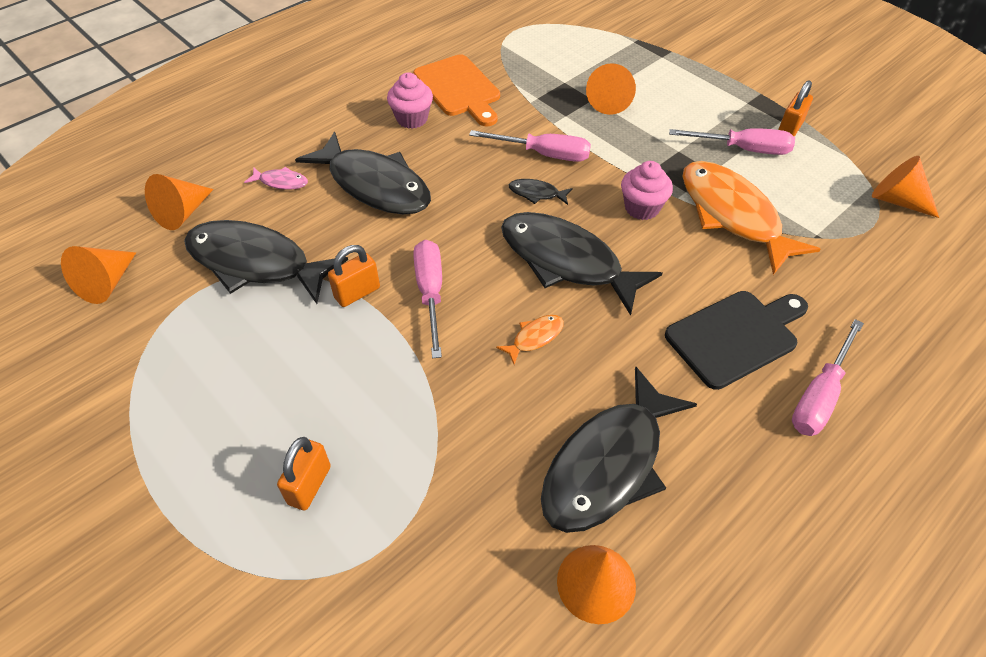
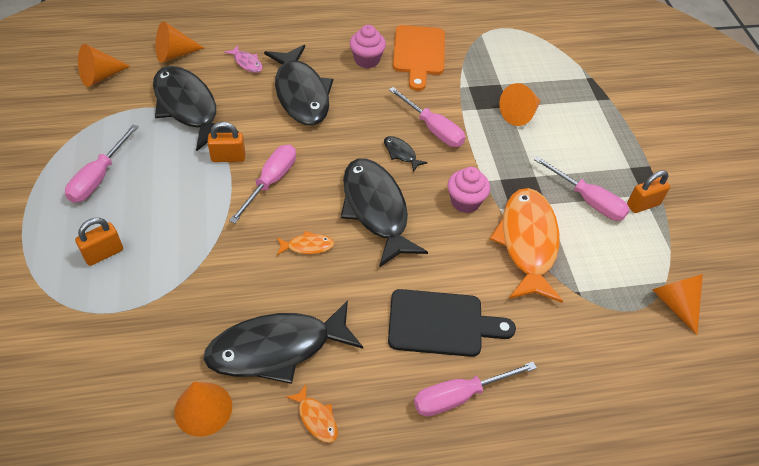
camera: 30 degrees right, 0 degrees up
(217, 400) = (99, 177): none -> pink screwdriver
(717, 509) = (316, 418): none -> orange fish

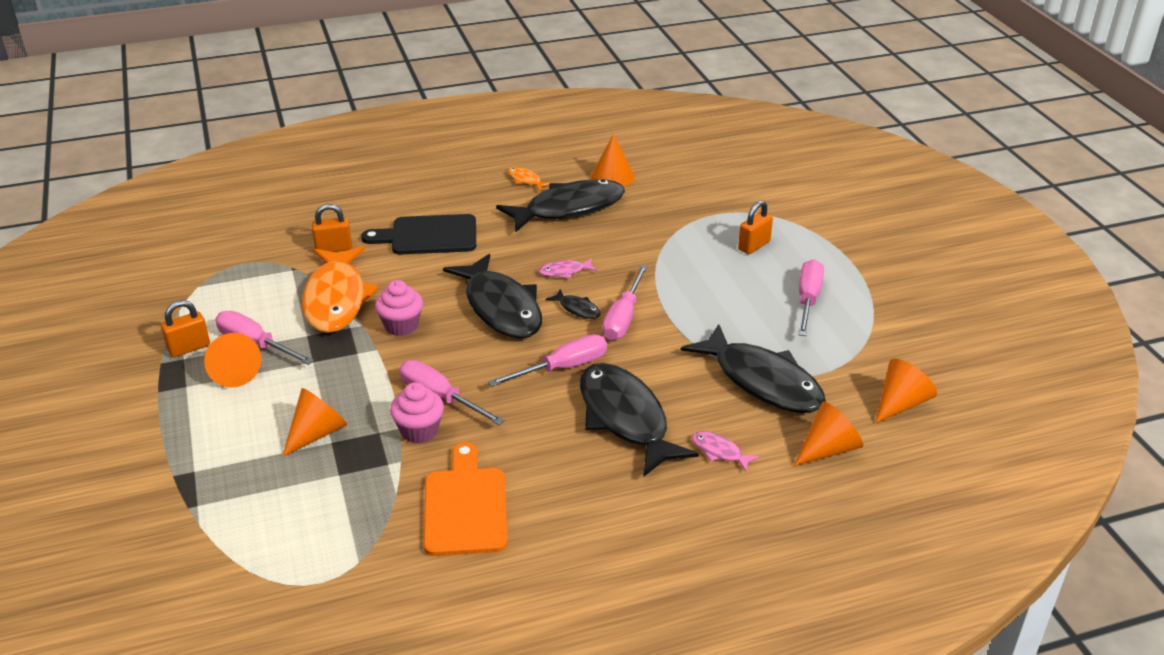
camera: 175 degrees right, 15 degrees down
(228, 157) = (682, 334): orange padlock -> orange padlock (334, 248)
(307, 246) = (564, 272): orange fish -> pink fish
(367, 60) = (545, 483): pink cupcake -> pink cupcake (419, 431)
(401, 153) = (479, 364): black fish -> black fish (577, 309)
(459, 396) = (413, 200): pink screwdriver -> pink screwdriver (562, 368)
(675, 303) = (197, 271): orange cone -> orange cone (233, 372)

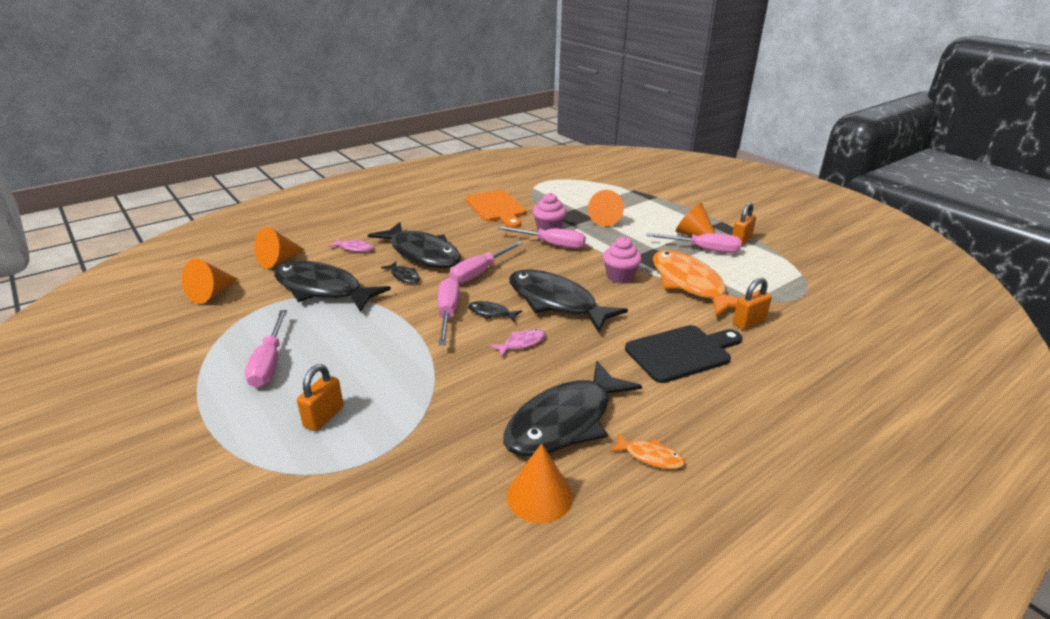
camera: 160 degrees right, 5 degrees down
(659, 381) = (404, 276): none -> black fish

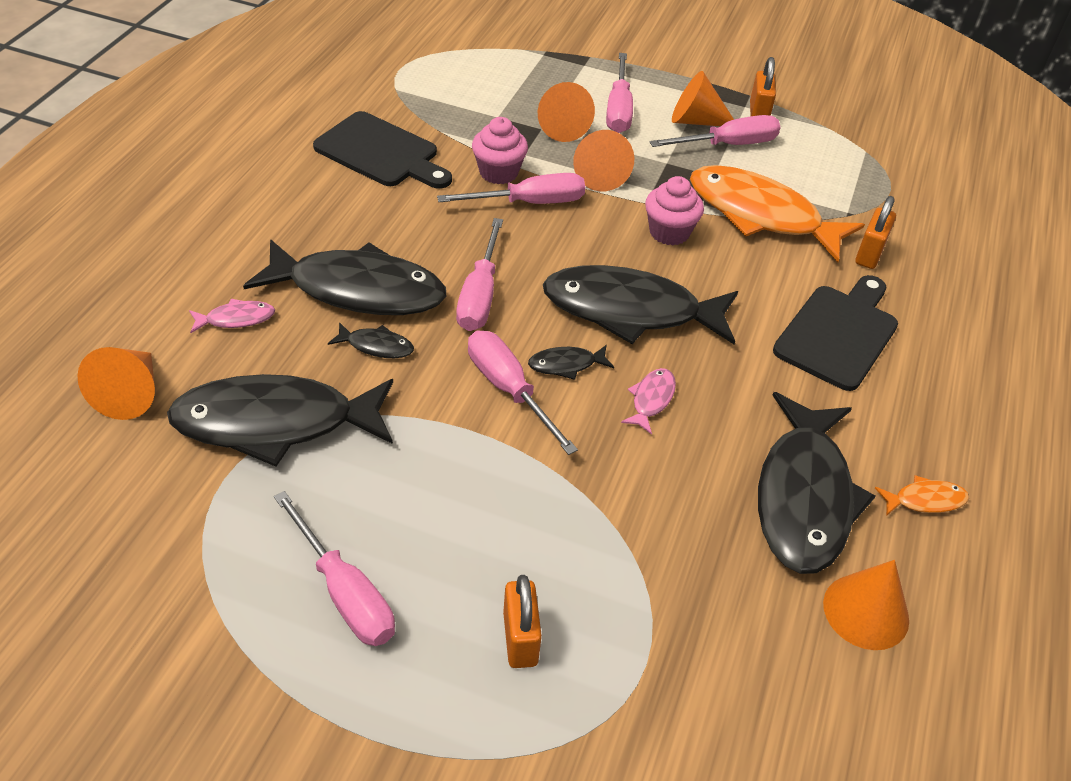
camera: 35 degrees left, 15 degrees up
(211, 294) = (89, 511): orange cone -> orange cone (599, 174)
(496, 208) = (381, 152): orange cutting board -> black cutting board
(649, 220) = (619, 109): none -> pink screwdriver

